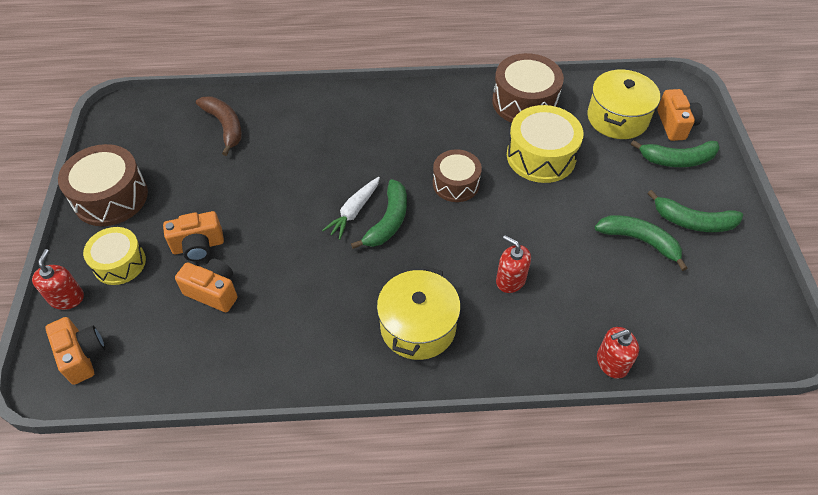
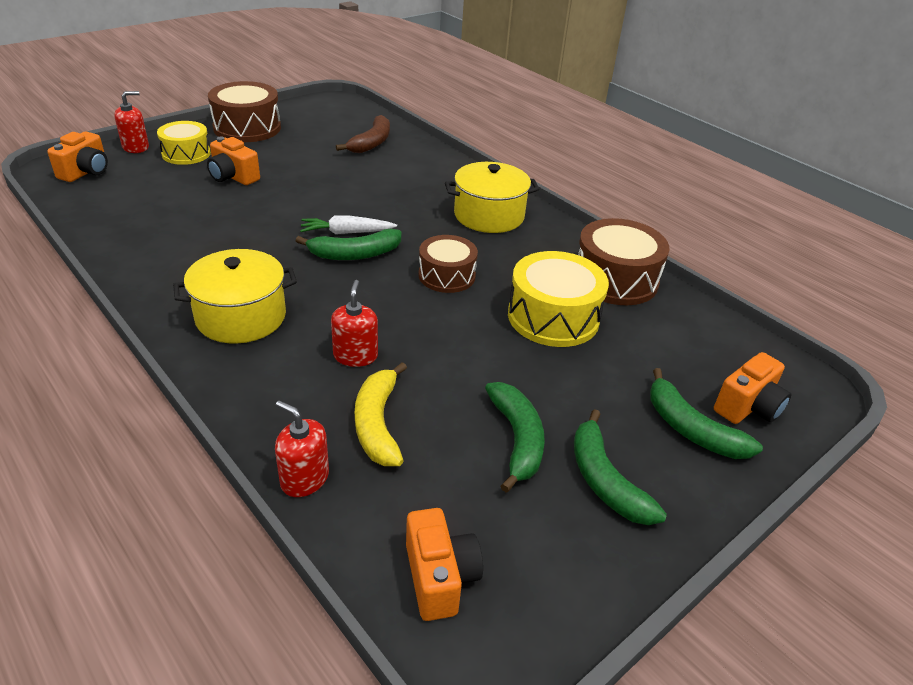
camera: 50 degrees right, 15 degrees down
(213, 292) = (191, 200): orange camera -> orange camera (440, 577)
(585, 301) = (378, 423): none -> yellow banana
(617, 118) = (688, 354): yellow pot -> yellow pot (489, 215)

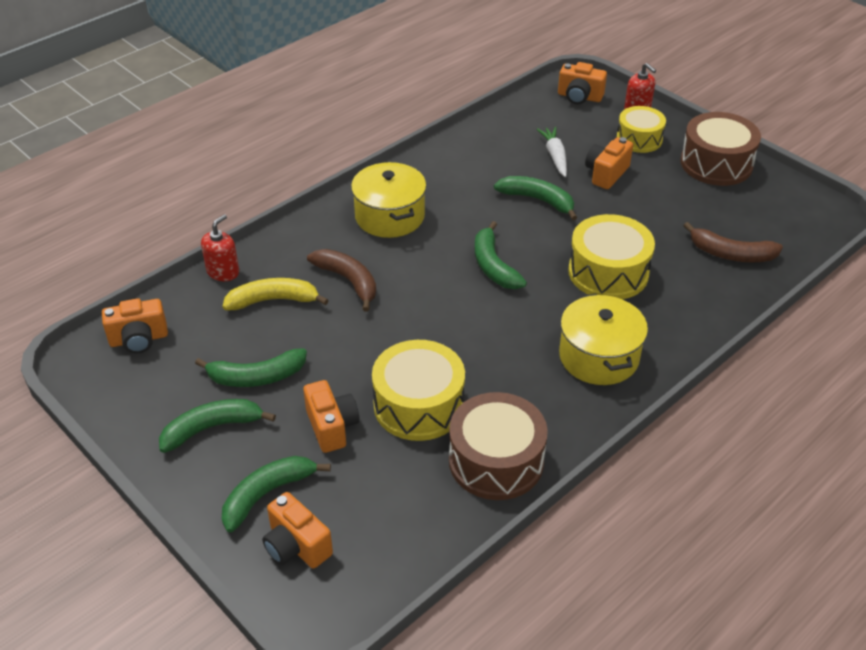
camera: 90 degrees right, 5 degrees up
(258, 217) = (538, 200): none -> green banana
(346, 232) = (529, 256): white carrot -> white carrot (555, 156)
(355, 356) = (348, 281): red soap dispenser -> brown banana
(381, 196) = (608, 272): none -> yellow drum
(446, 275) = (472, 328): brown drum -> none
(589, 377) = (332, 427): none -> orange camera

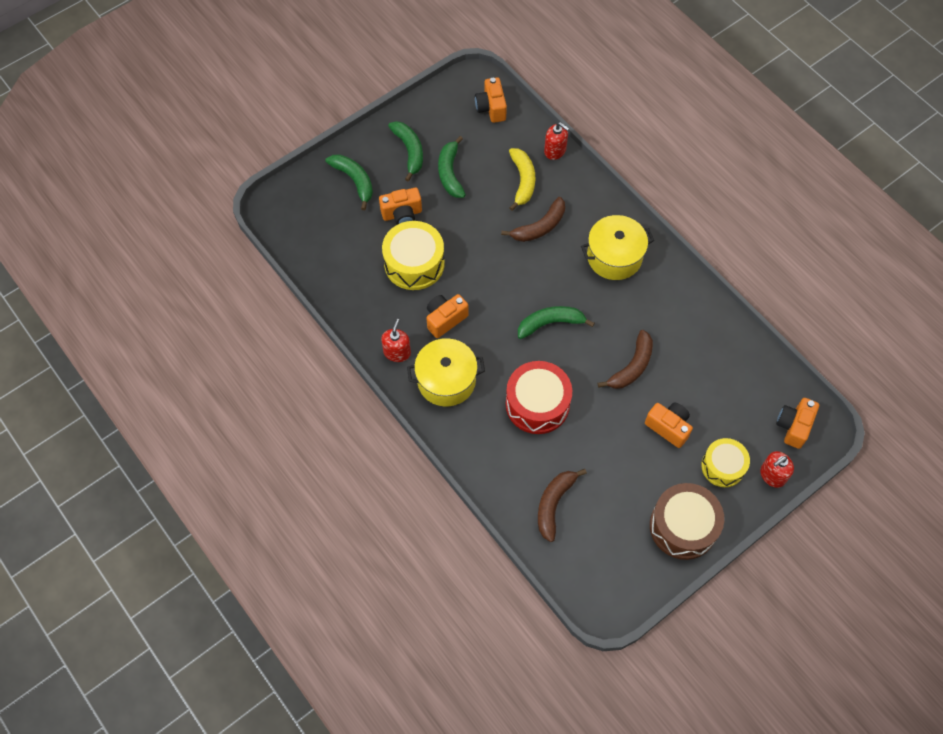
camera: 95 degrees right, 20 degrees up
(296, 546) = (315, 195): orange camera -> orange camera (445, 319)
(496, 461) = (361, 303): brown drum -> none
(538, 200) = (631, 367): green banana -> brown banana
(555, 156) = (695, 389): white carrot -> none
(569, 412) = (397, 352): none -> red soap dispenser
(608, 272) = (537, 404): yellow drum -> red drum

